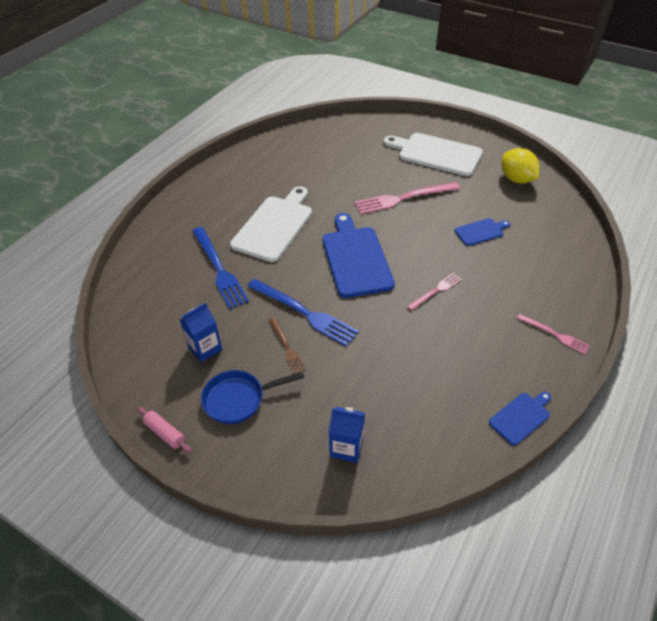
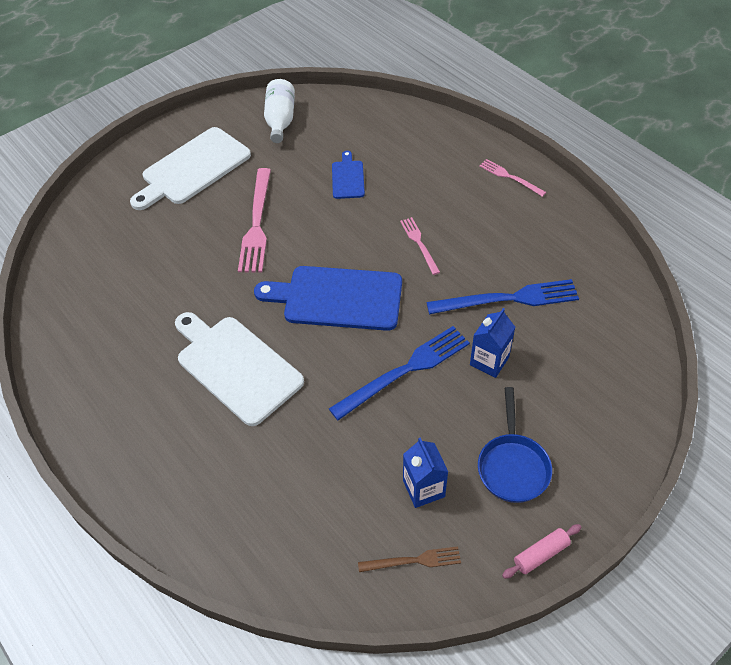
camera: 70 degrees left, 5 degrees up
(219, 269) = (289, 448): blue fork -> blue fork (508, 299)
(287, 347) = (451, 401): brown fork -> brown fork (413, 561)
(346, 447) = (599, 379): blue carton -> blue carton (489, 361)
(516, 179) = (280, 120): yellow lemon -> white bottle
(521, 417) = (596, 236): blue cutting board -> none
(554, 334) = (510, 177): pink fork -> pink fork turned 105 degrees counterclockwise

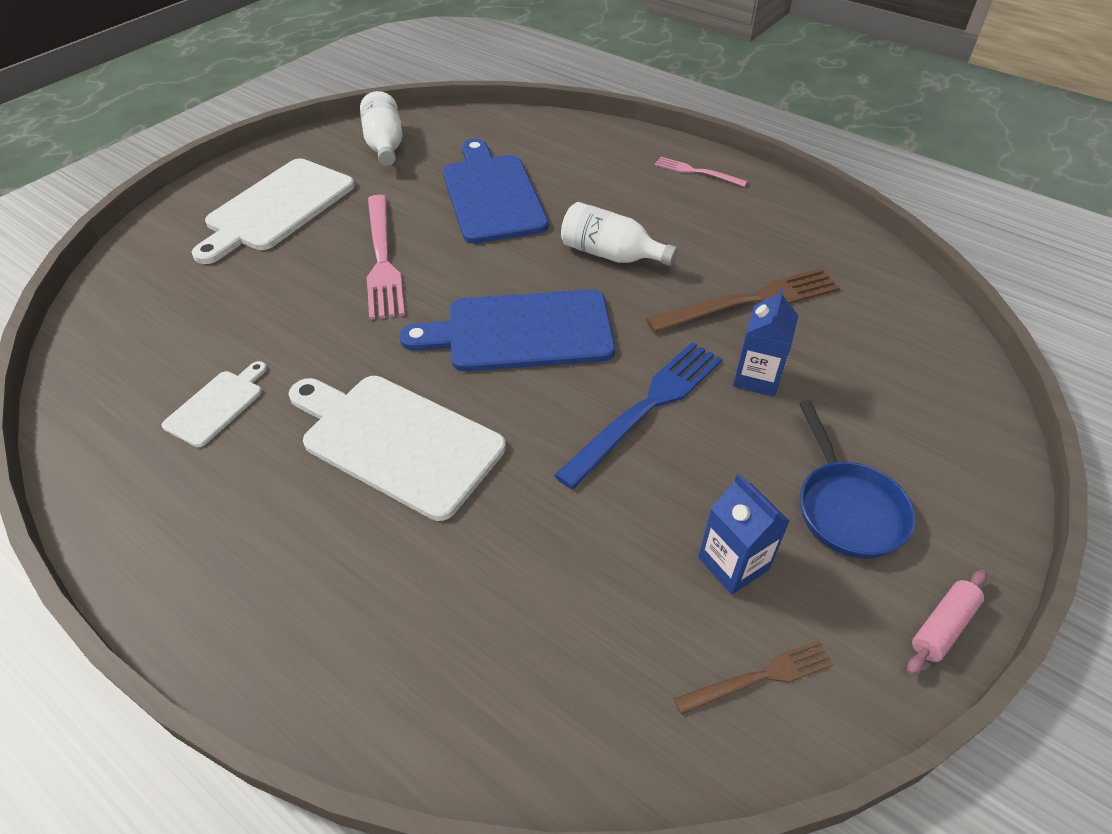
camera: 15 degrees left, 5 degrees down
(130, 321) = (217, 405): none -> white cutting board
(348, 178) = (492, 195): blue cutting board -> blue cutting board, size x1.98
(419, 244) = (610, 255): pink fork -> white bottle
(508, 299) = (750, 301): blue fork -> brown fork

